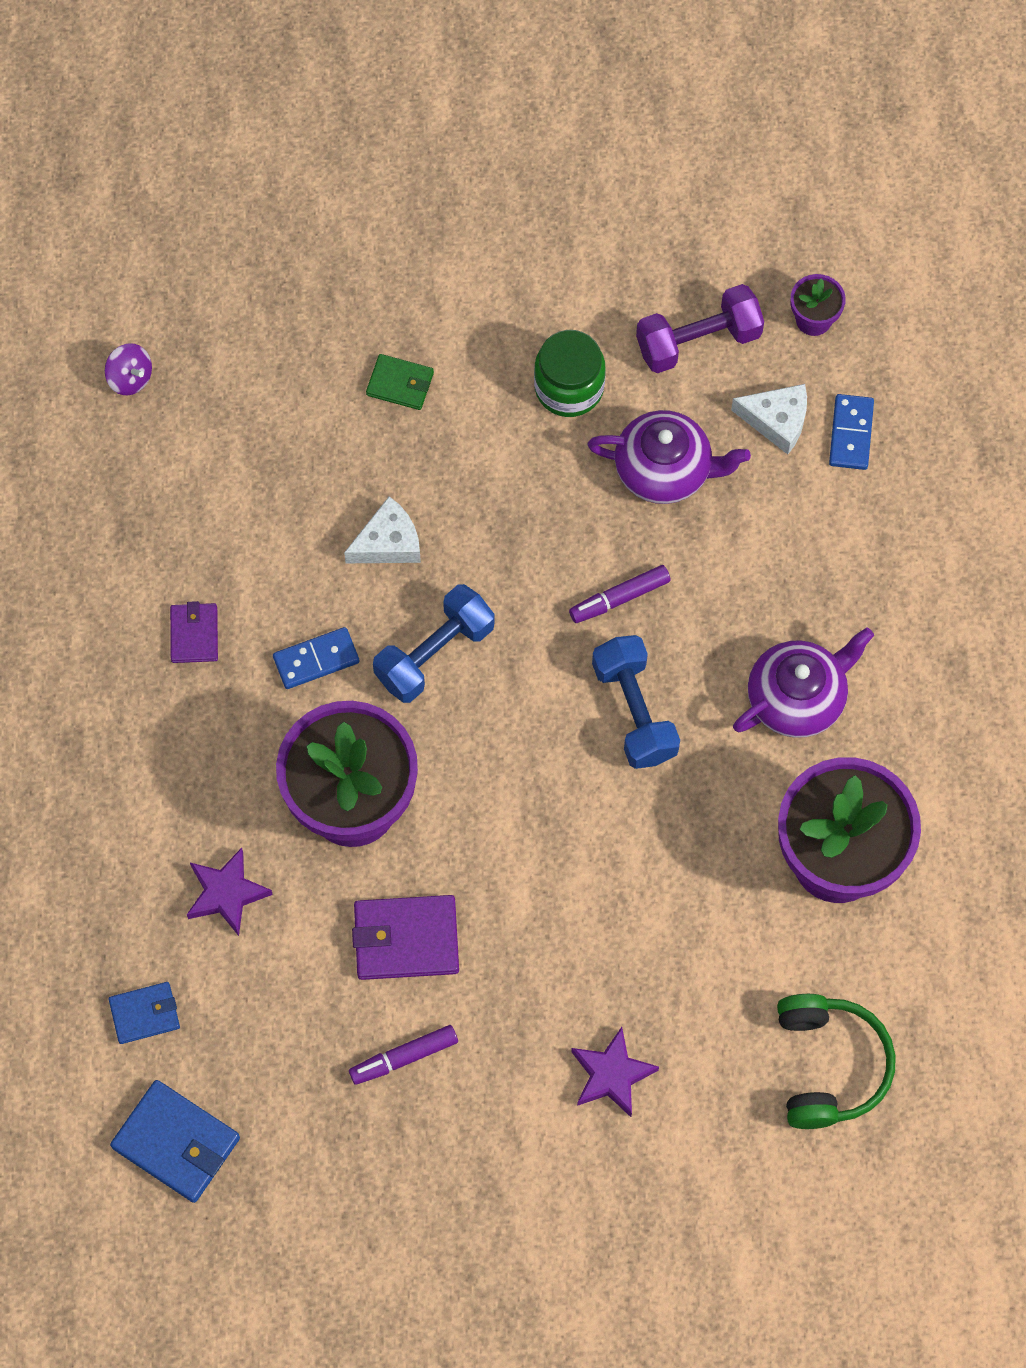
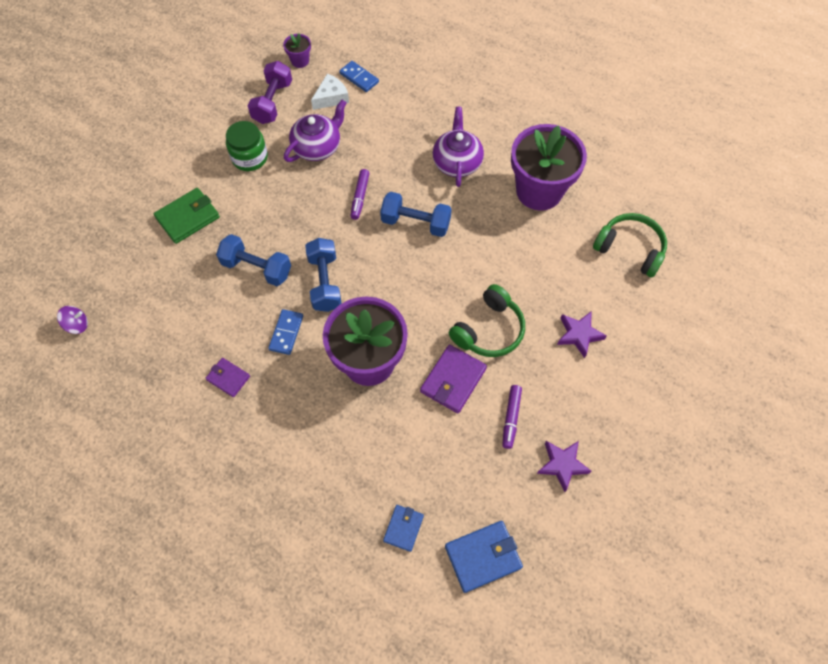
camera: 55 degrees left, 5 degrees down
(227, 893) = (370, 447): purple star -> purple star (562, 465)
(388, 543) = (257, 268): white cheese -> blue dumbbell
(400, 384) = (188, 217): green wallet -> green wallet, size x1.64
(524, 938) = (489, 330): none -> green headphones

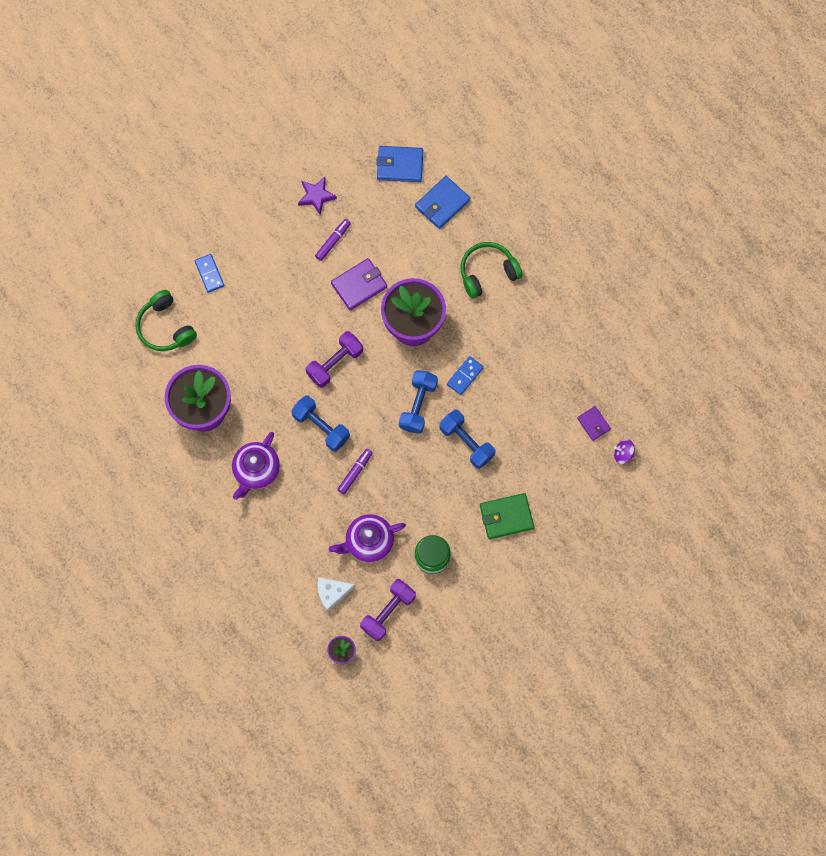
camera: 155 degrees left, 10 degrees up
(228, 378) = (521, 359): purple wallet -> purple wallet (593, 424)
(359, 78) = (296, 605): blue domino -> blue domino (209, 274)
(403, 528) = (442, 203): blue wallet -> blue wallet, size x1.64
(434, 287) = (335, 363): none -> purple dumbbell
(489, 330) = (312, 311): green headphones -> green headphones (487, 272)
(579, 335) = (249, 278): purple star -> none

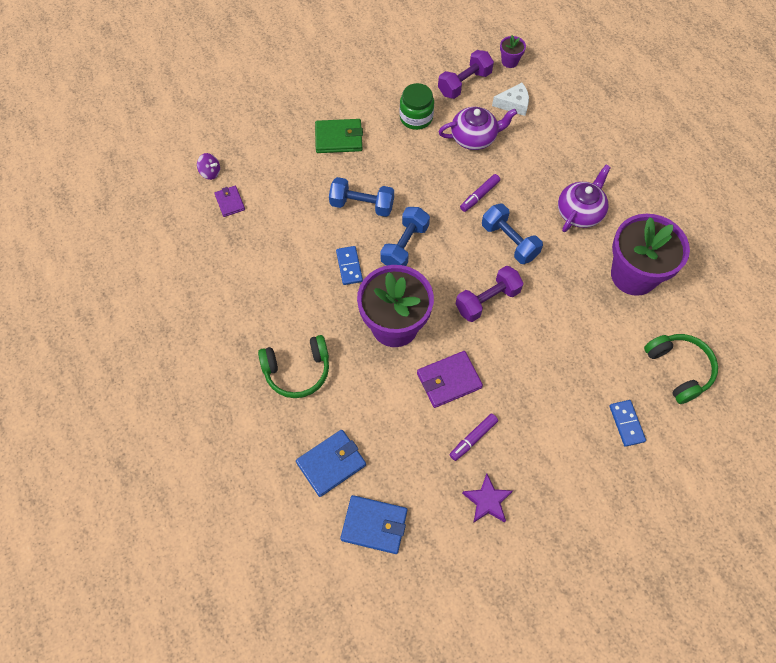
camera: 170 degrees left, 10 degrees down
(465, 376) = (349, 266): blue domino -> blue domino turned 60 degrees counterclockwise
(466, 442) = (362, 205): blue dumbbell -> blue dumbbell turned 45 degrees counterclockwise

